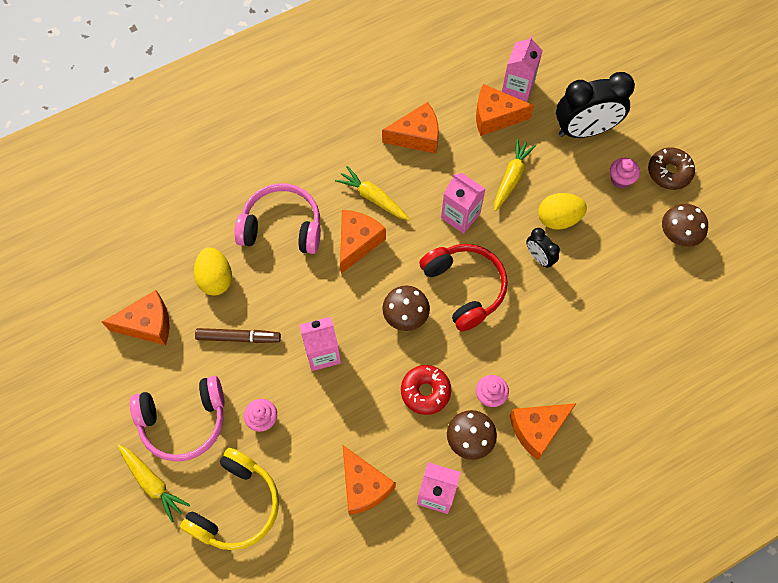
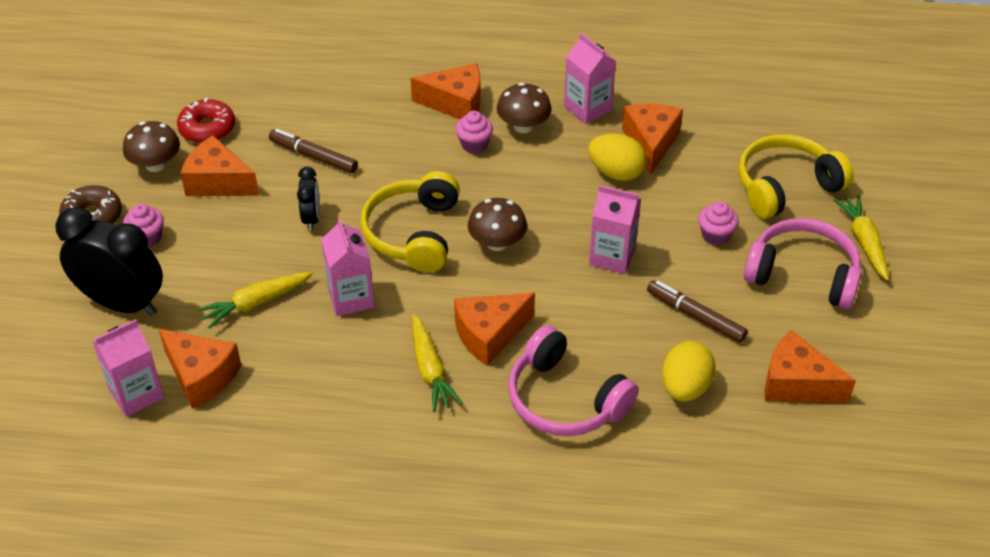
camera: 145 degrees left, 20 degrees down
(417, 136) = (314, 408): orange cheese -> orange cheese (218, 182)
(425, 391) = (533, 176): red donut -> red donut (207, 128)
(465, 288) = (413, 233): red headphones -> yellow headphones
(558, 219) = (253, 239): yellow egg -> yellow egg (616, 173)
(587, 309) = (313, 156): none -> brown marker

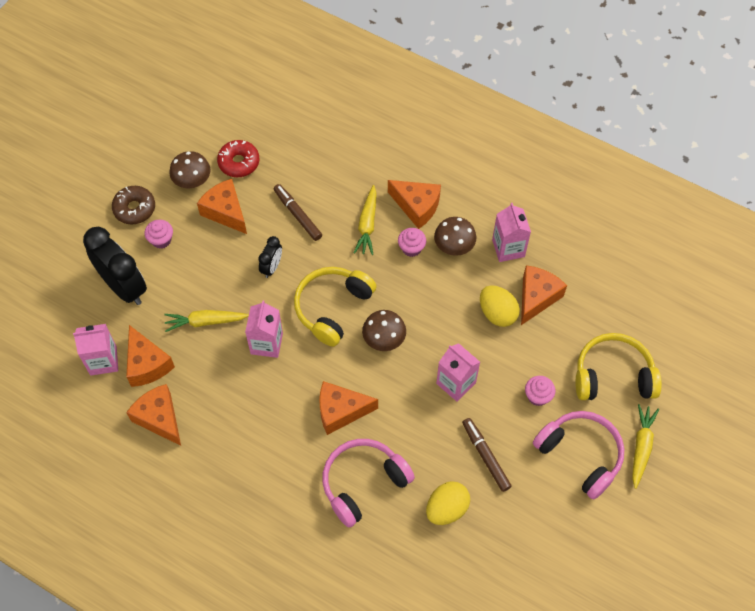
camera: 25 degrees right, 15 degrees up
(430, 370) = (289, 422): yellow carrot -> yellow carrot (367, 224)
(565, 399) = (363, 483): pink headphones -> pink headphones turned 75 degrees clockwise
(796, 383) = (523, 539): orange cheese -> orange cheese (159, 418)

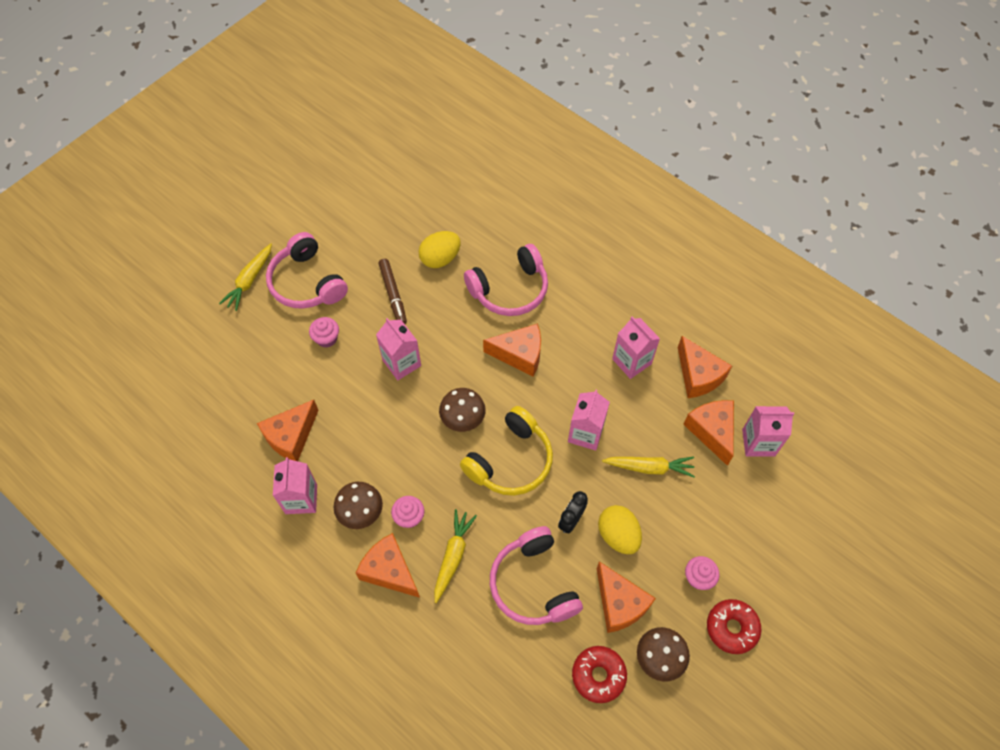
camera: 170 degrees left, 0 degrees up
(124, 287) = (740, 524): black clock -> none
(134, 209) = (731, 628): brown donut -> red donut
(227, 422) = (631, 361): none -> pink carton
(297, 215) = (533, 584): brown marker -> pink headphones
(497, 313) = (338, 426): yellow egg -> yellow egg (618, 535)
(613, 375) = (247, 346): yellow headphones -> none

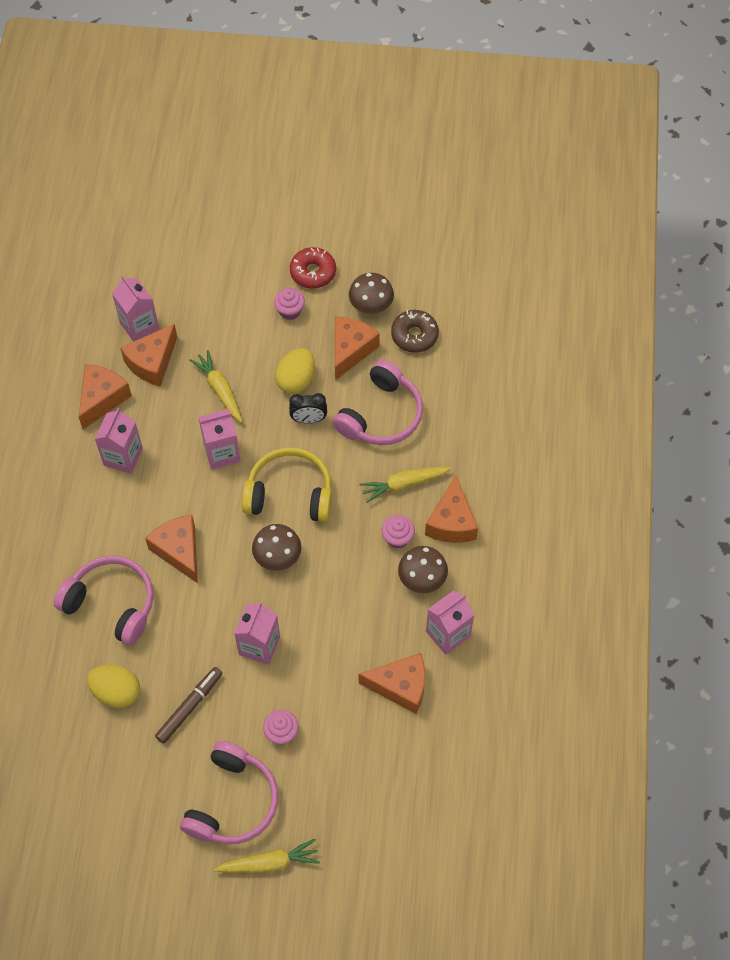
camera: 125 degrees left, 0 degrees up
(598, 675) = (414, 335): red donut -> brown donut

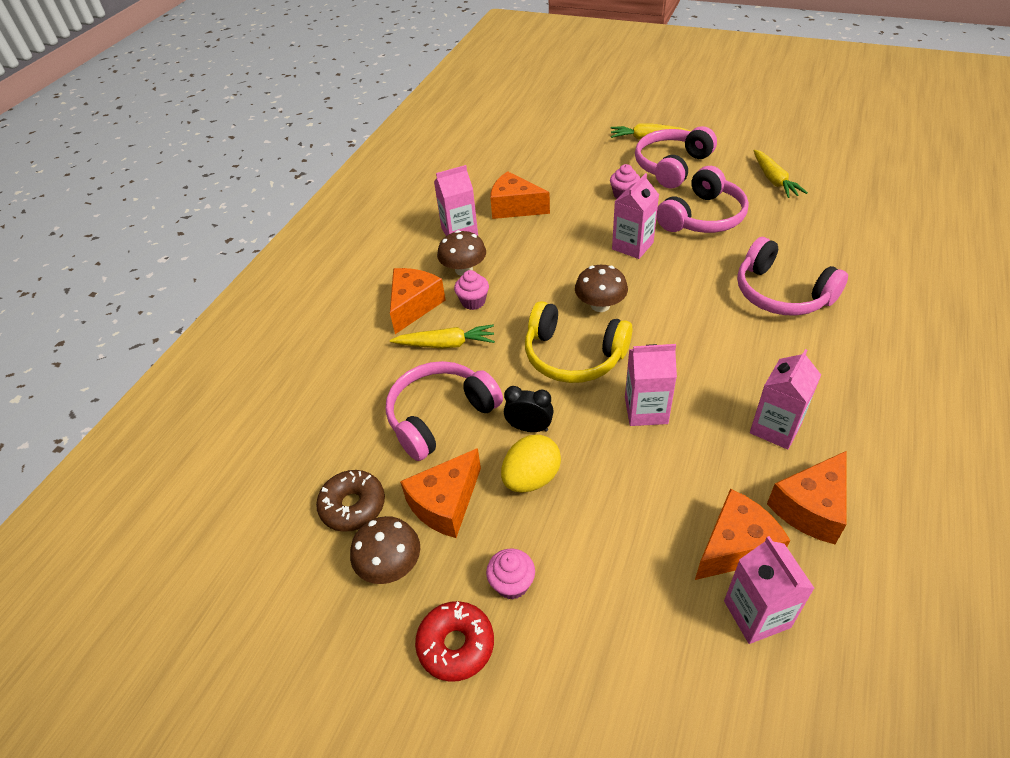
camera: 160 degrees left, 15 degrees down
(116, 692) = (772, 233): yellow egg -> none
(179, 551) = (706, 325): orange cheese -> none
(190, 707) = (703, 217): brown marker -> pink headphones
(220, 390) = (638, 486): yellow carrot -> yellow carrot (774, 180)

